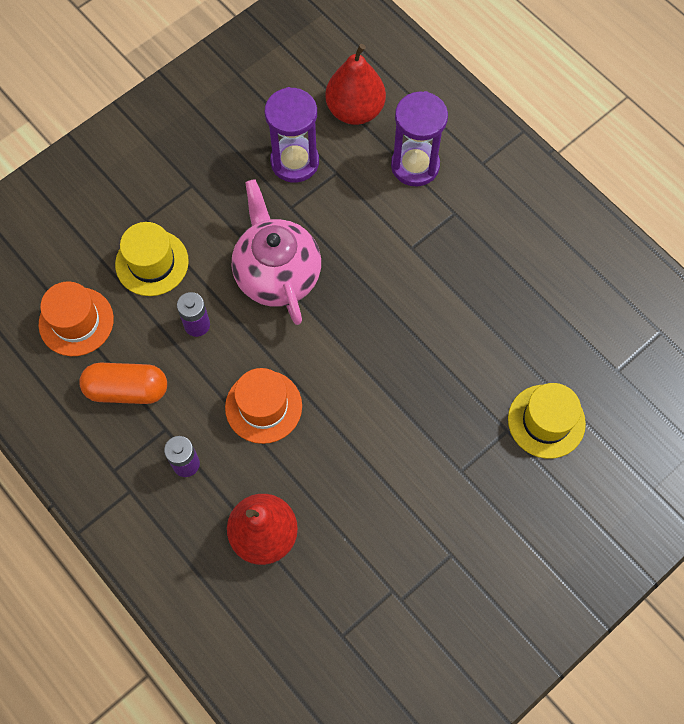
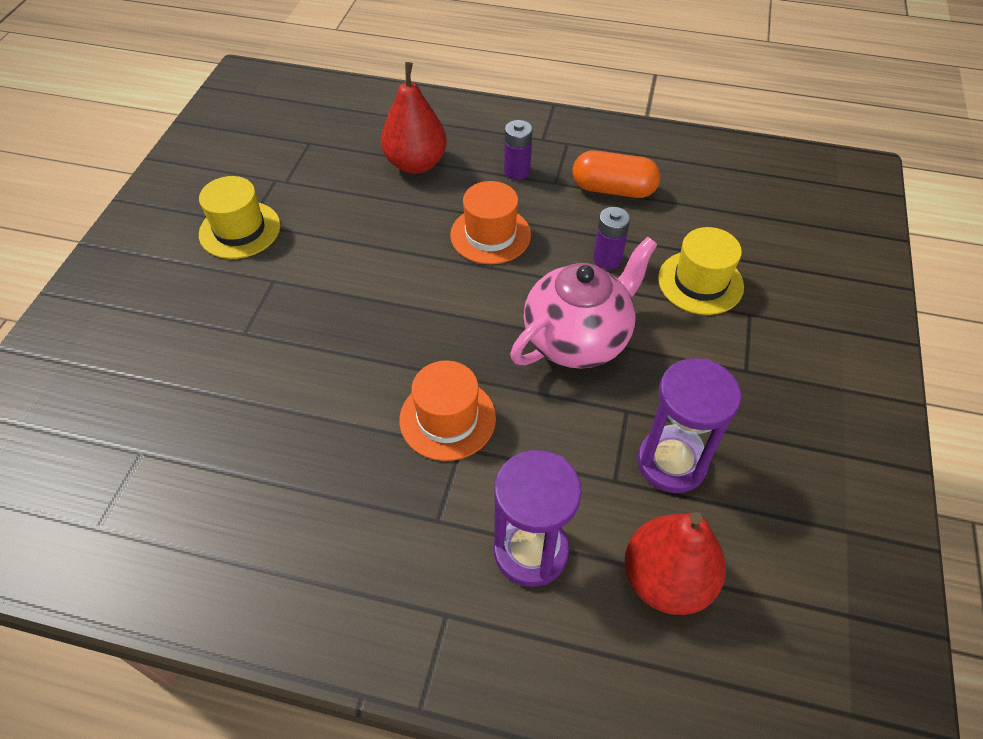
camera: 145 degrees right, 15 degrees down
(76, 321) = (707, 208): orange hat -> orange hat (447, 418)
(127, 389) = (613, 189): orange capsule -> orange capsule turned 45 degrees clockwise
(277, 274) = (578, 339): pink teapot -> pink teapot turned 75 degrees counterclockwise
(546, 421) = (206, 361): yellow hat -> yellow hat (240, 230)

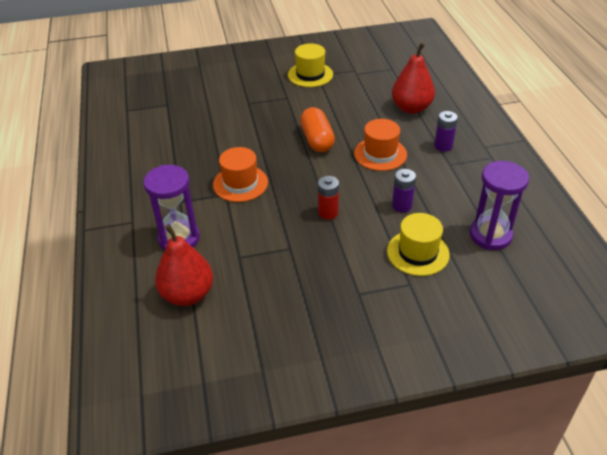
camera: 65 degrees right, 10 degrees down
(578, 339) = (328, 213): pink teapot -> red battery
(613, 189) = (467, 190): orange capsule -> orange capsule (317, 140)
(671, 462) = (264, 276): purple hourglass -> purple hourglass (490, 235)

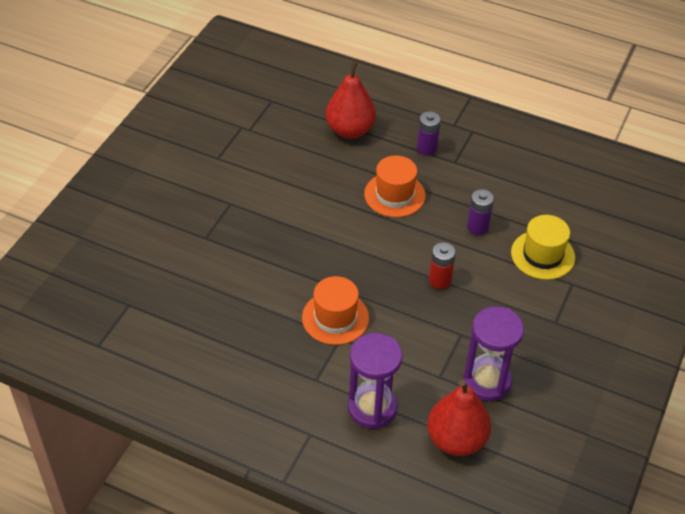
camera: 55 degrees left, 5 degrees up
(310, 75) = (210, 162): yellow hat -> none
(317, 140) = (327, 224): orange capsule -> none
(490, 235) = (562, 199): purple hourglass -> purple hourglass (487, 381)

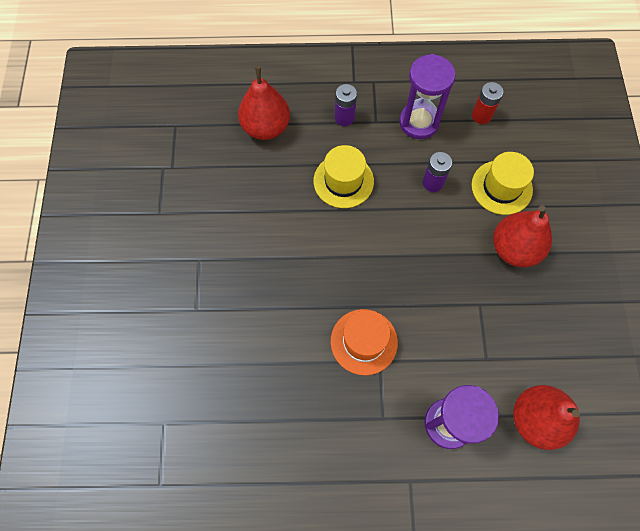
camera: 25 degrees left, 20 degrees up
(394, 195) = (343, 181): orange hat -> yellow hat
(440, 280) = (431, 255): red battery -> red battery (481, 116)
(487, 381) = (527, 344): purple hourglass -> purple hourglass (419, 122)
(523, 306) = (514, 249): none -> red pear

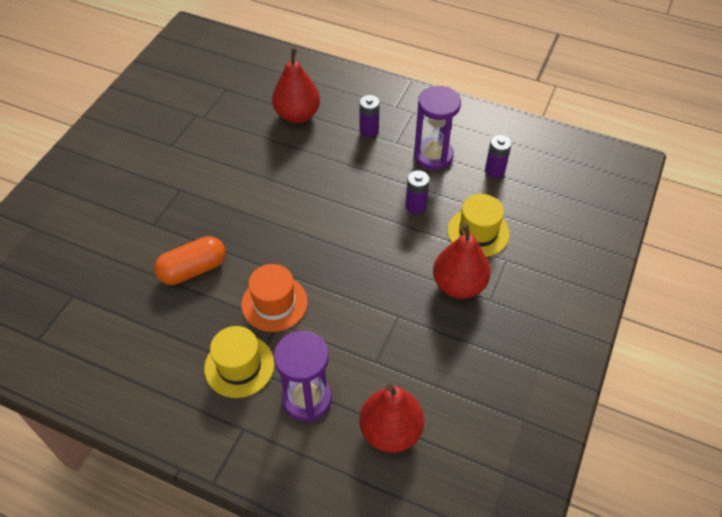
camera: 25 degrees right, 15 degrees down
(266, 341) = (193, 269): none -> orange capsule
(343, 181) = (337, 176): yellow hat -> yellow hat (239, 366)
(481, 116) = (495, 170): red battery -> purple battery

